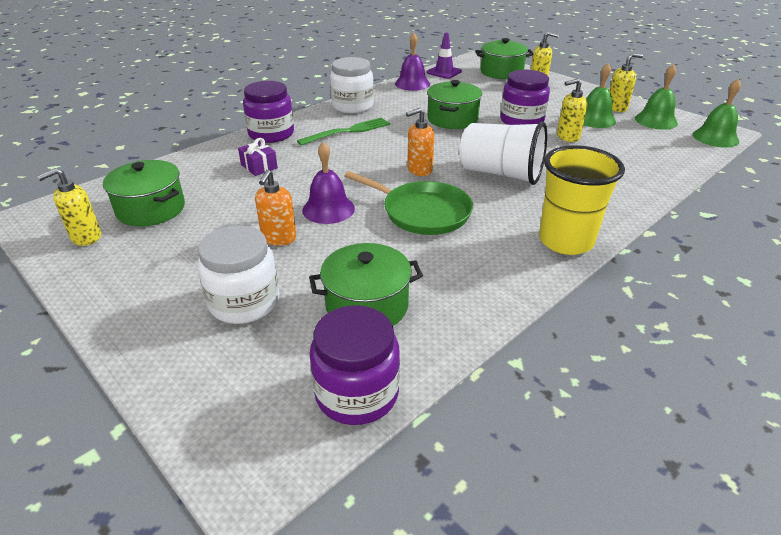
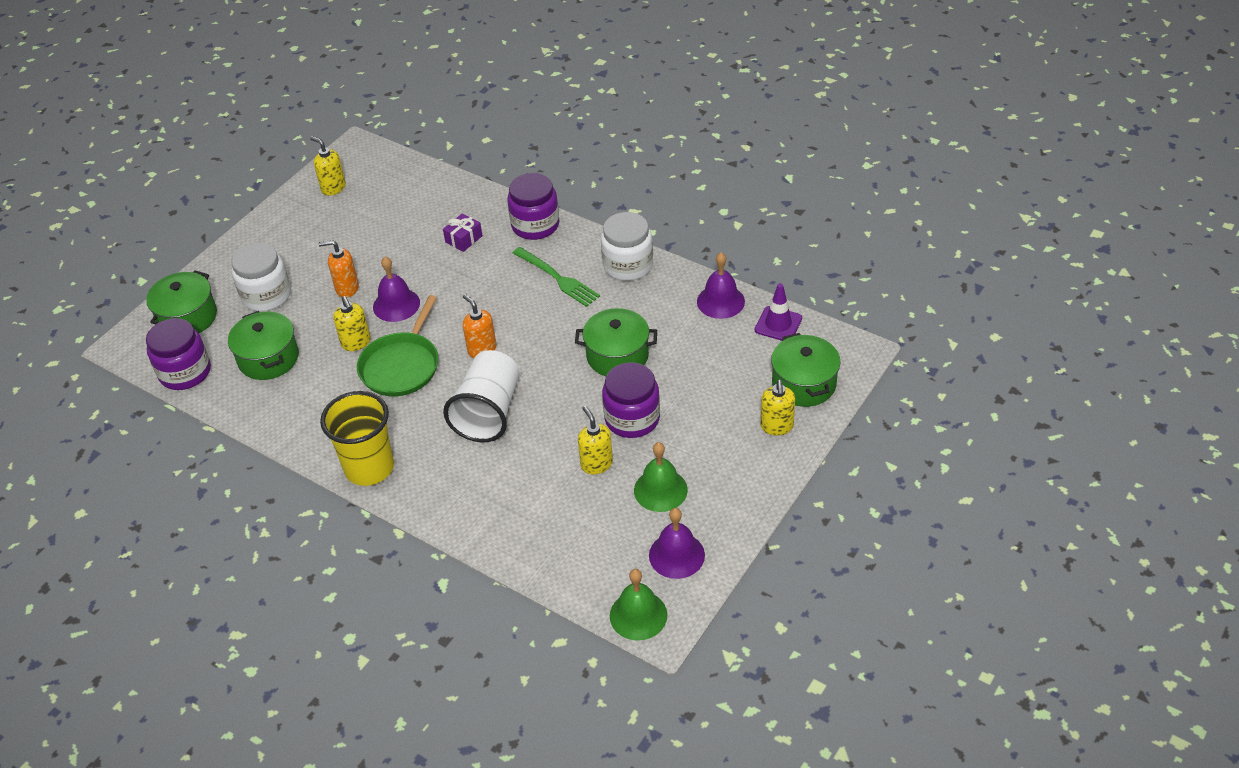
camera: 80 degrees right, 10 degrees up
(151, 209) = (377, 203): green pot -> green pot (187, 317)
(616, 108) = (708, 514): yellow soap dispenser -> yellow soap dispenser (356, 343)
(656, 120) = (676, 555): green bell -> purple bell

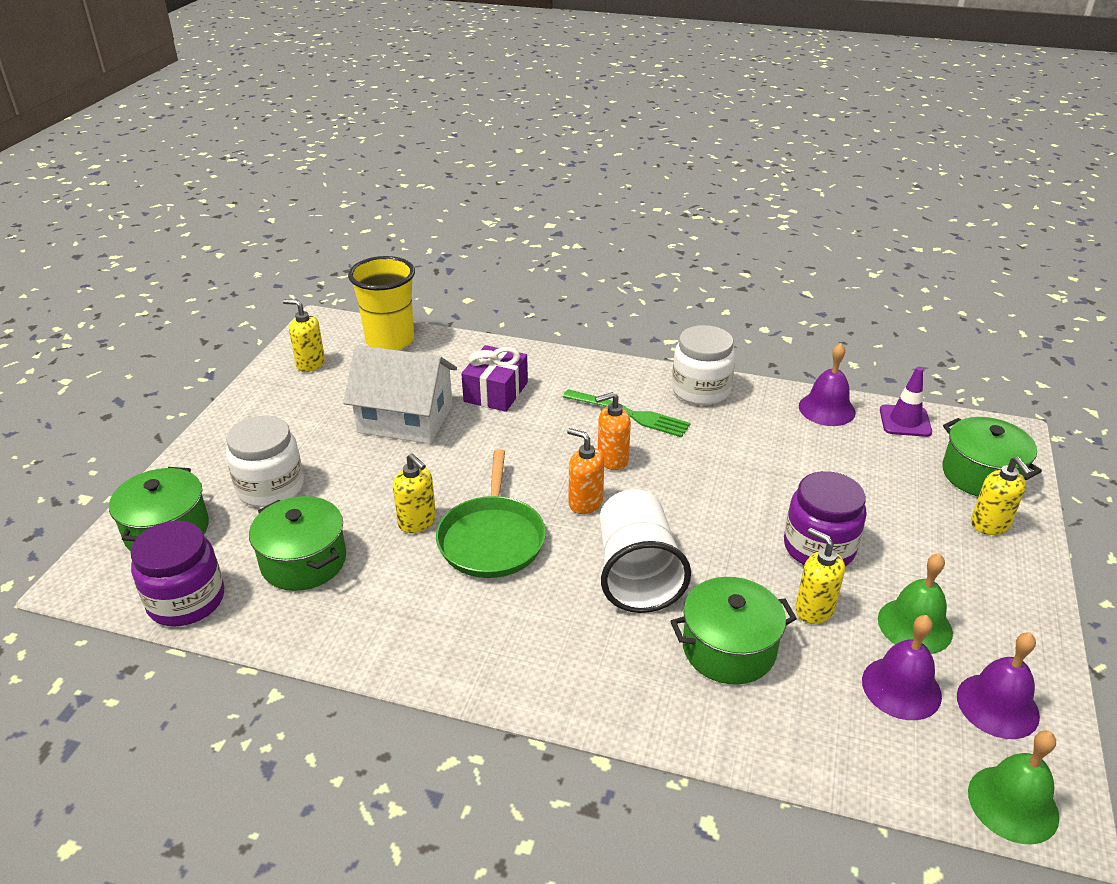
camera: 20 degrees left, 10 degrees down
(347, 288) = (375, 463): orange soap dispenser -> orange soap dispenser (612, 460)
(369, 468) = (514, 677): yellow cup -> yellow cup (390, 340)
(384, 252) = (405, 418): none -> white house
(396, 305) = (449, 471): purple bell -> purple bell (901, 688)
(464, 239) = (496, 392): purple gift -> purple gift, size x1.57
(535, 225) = (571, 367): purple jar -> none
(617, 356) = (752, 482): green pot -> green pot (728, 648)

